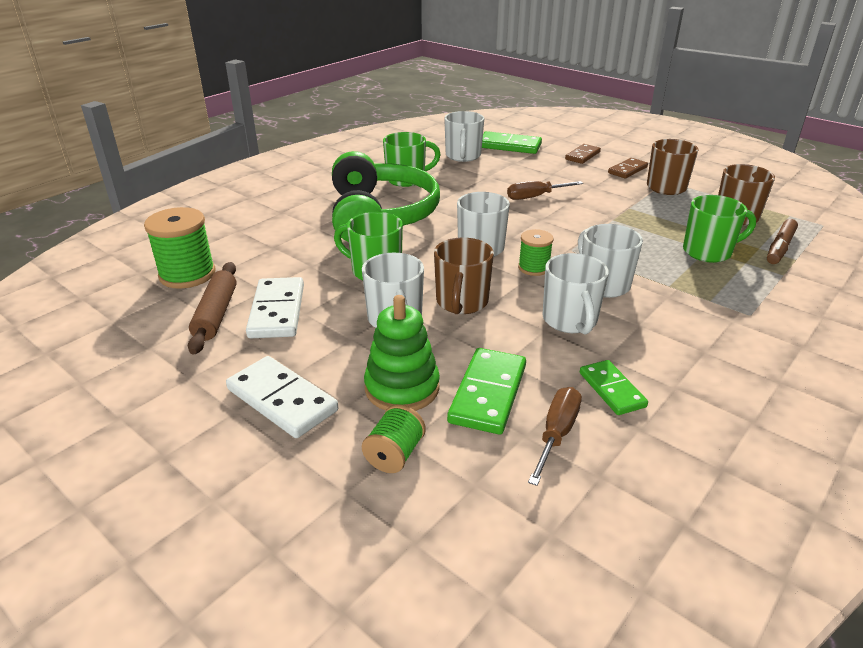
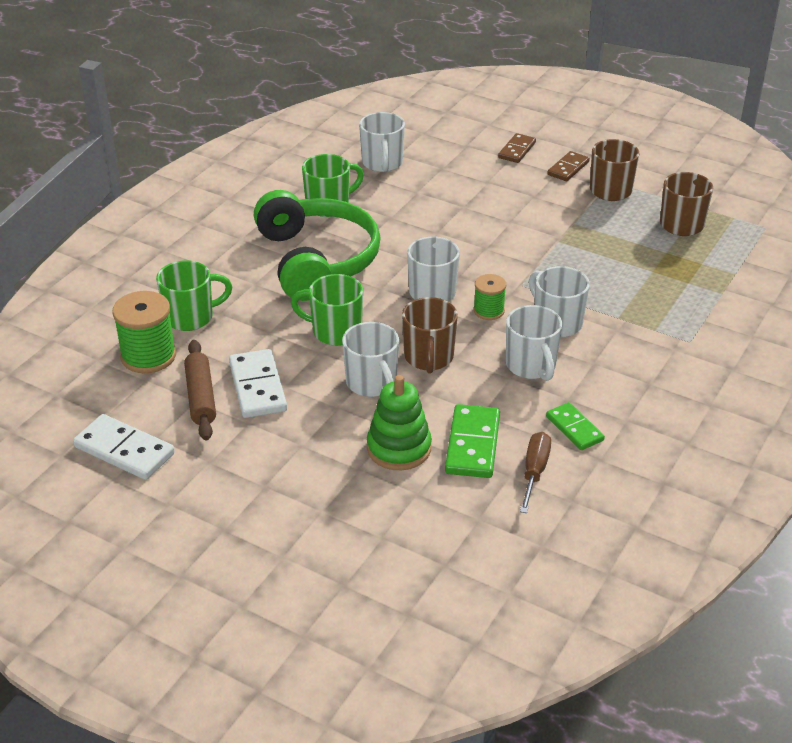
camera: 10 degrees left, 5 degrees up
(282, 400) = (300, 471): white domino -> white domino (124, 450)
(395, 454) = (410, 504): green spool -> none
(509, 146) = (431, 142): green domino -> none
(535, 197) = (475, 217): brown screwdriver -> none
(708, 252) = (654, 273): green mug -> green mug (191, 317)
(779, 248) = (721, 261): brown marker -> none

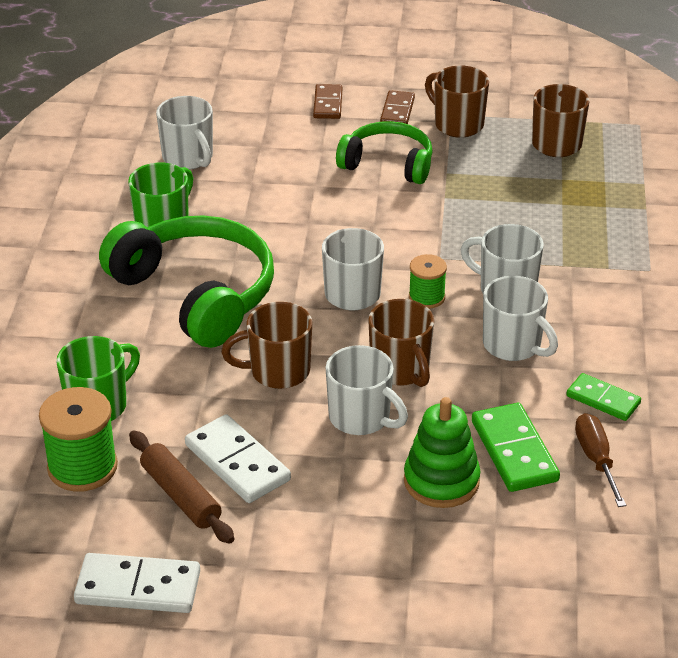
camera: 25 degrees left, 0 degrees up
(335, 331) = (277, 371): green mug -> brown mug
(531, 205) = (388, 164): none -> green headphones

